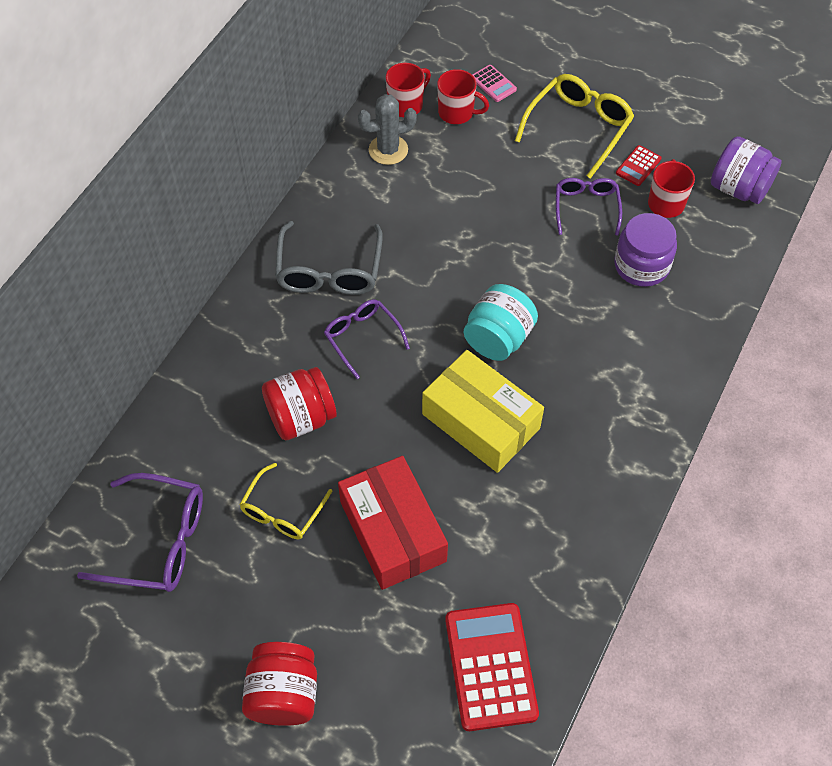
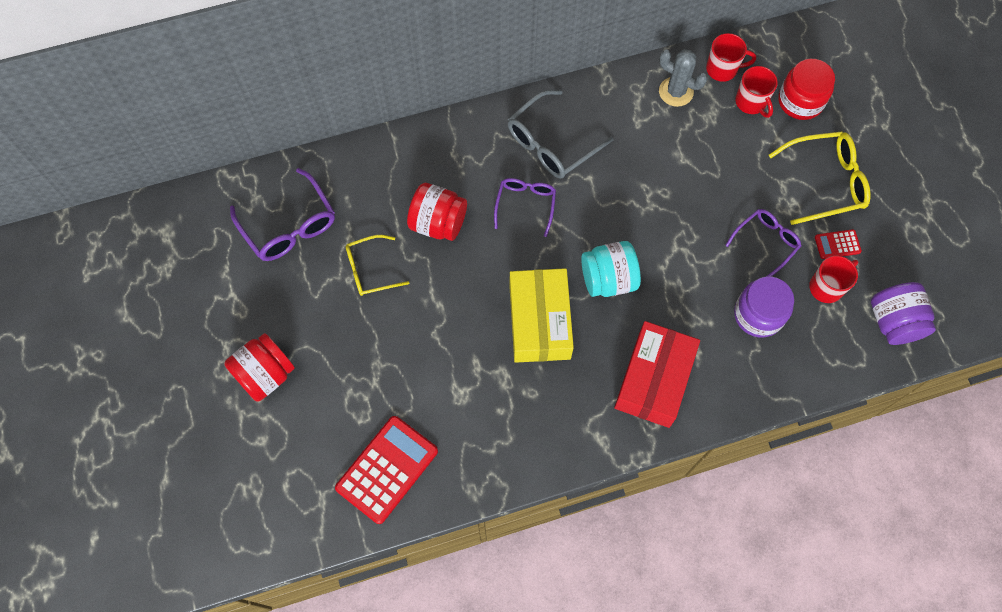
camera: 45 degrees right, 10 degrees up
(392, 531) = (417, 339): red box -> red box (654, 379)
(493, 84) = (800, 101): pink calculator -> red jar

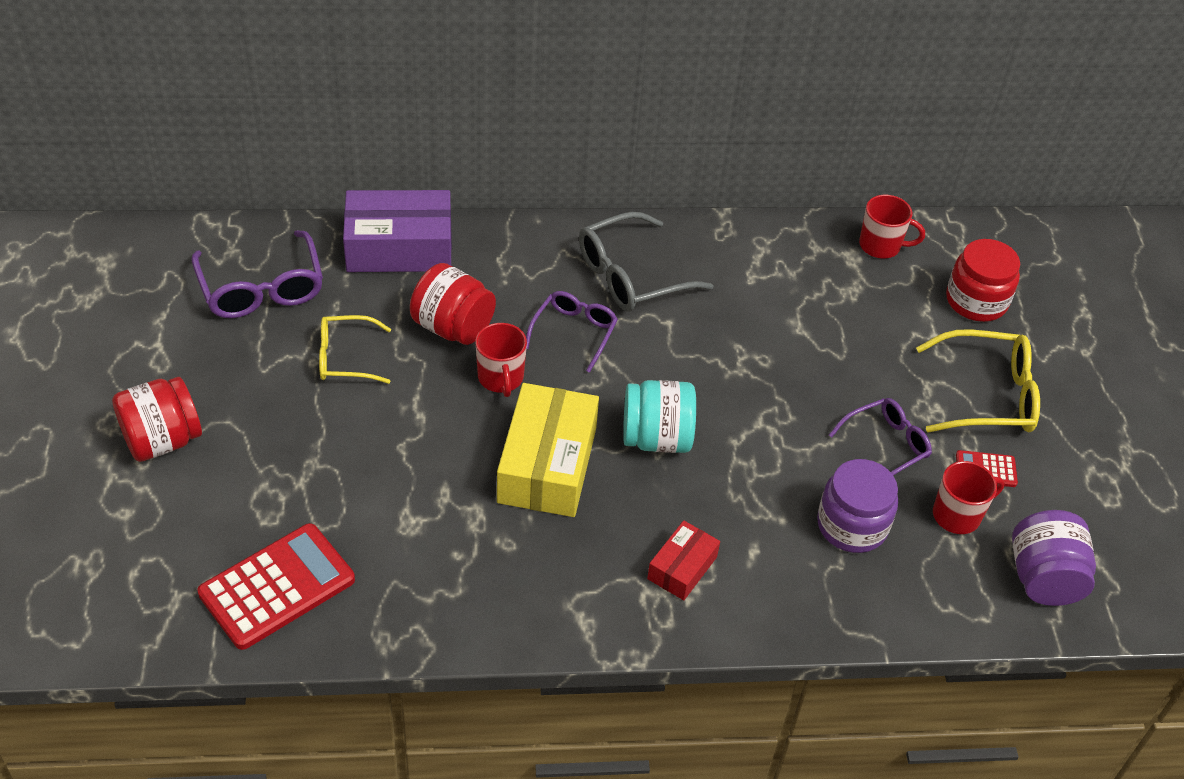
camera: 10 degrees right, 20 degrees down
(377, 162) = (399, 247): none -> purple box
(654, 379) = (682, 568): red box -> red box, size x0.53
(676, 92) = (812, 256): grey cactus -> none
(751, 102) = (909, 288): red mug -> red mug (501, 378)

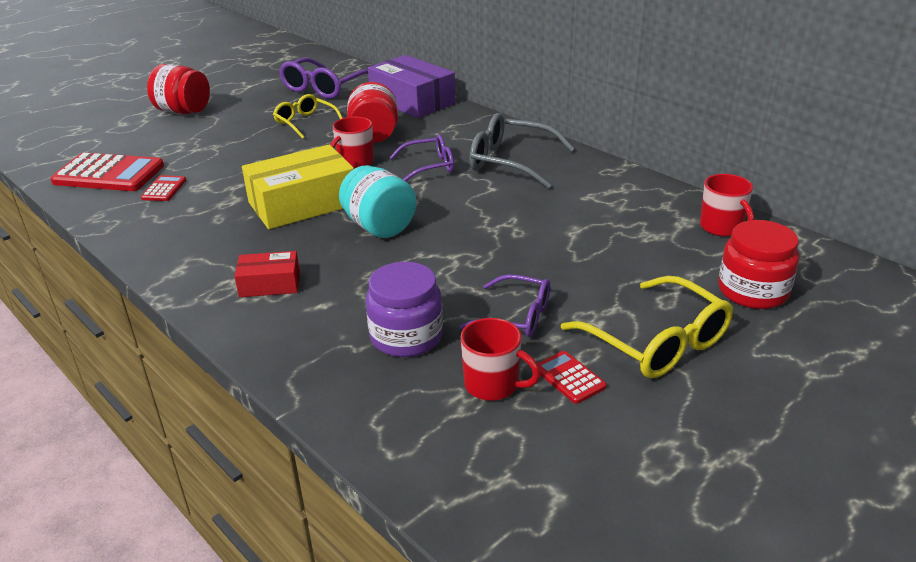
camera: 55 degrees right, 15 degrees down
(381, 555) = (164, 189): none -> red calculator
(1043, 578) = (486, 470): purple jar -> none

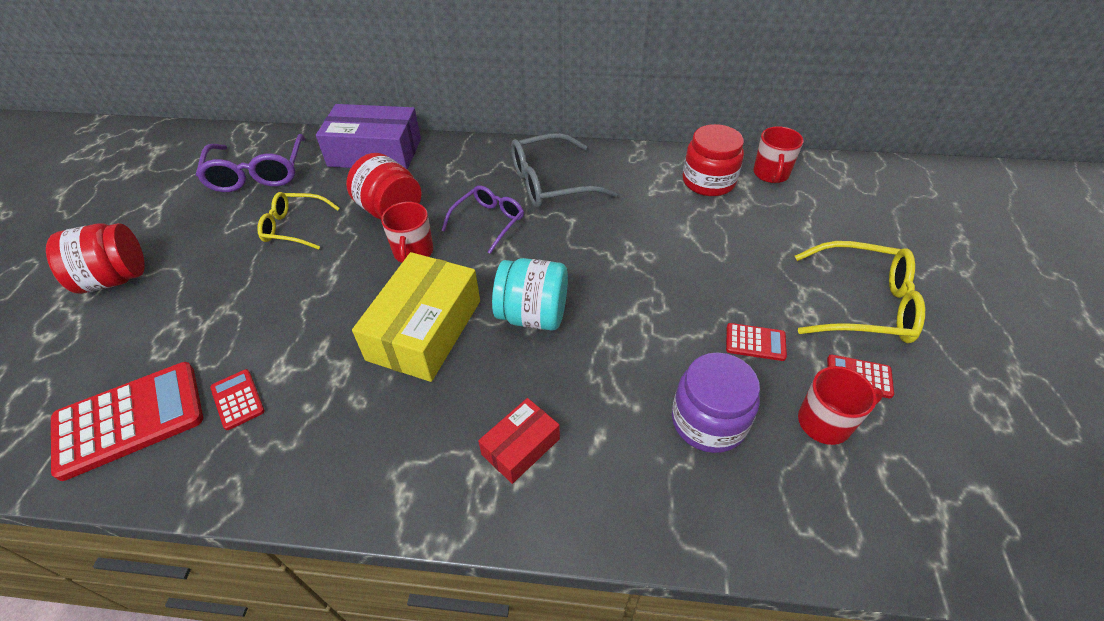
camera: 40 degrees left, 15 degrees up
(516, 316) = (755, 342): purple glasses -> red calculator
(722, 227) = (771, 174): red mug -> red mug turned 75 degrees clockwise
(753, 291) = (855, 222): red jar -> red jar (708, 181)

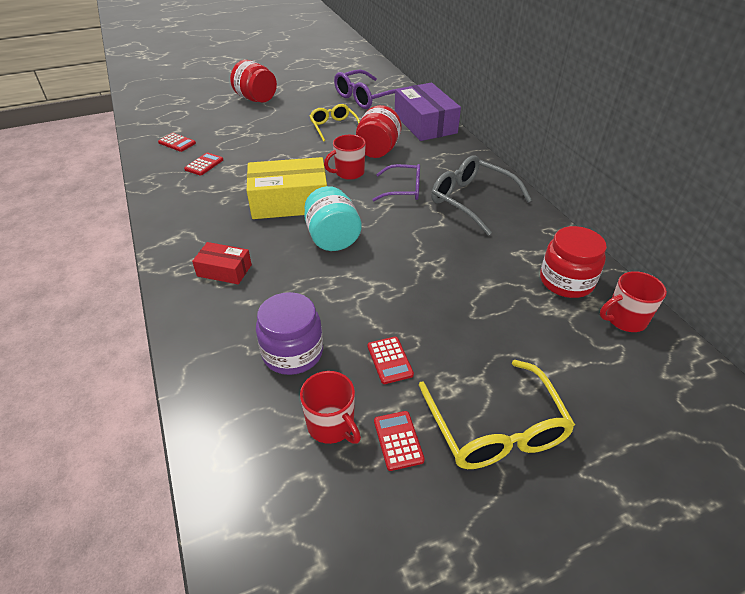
camera: 60 degrees right, 5 degrees down
(129, 419) = (177, 143): red calculator -> red calculator, size x0.48

